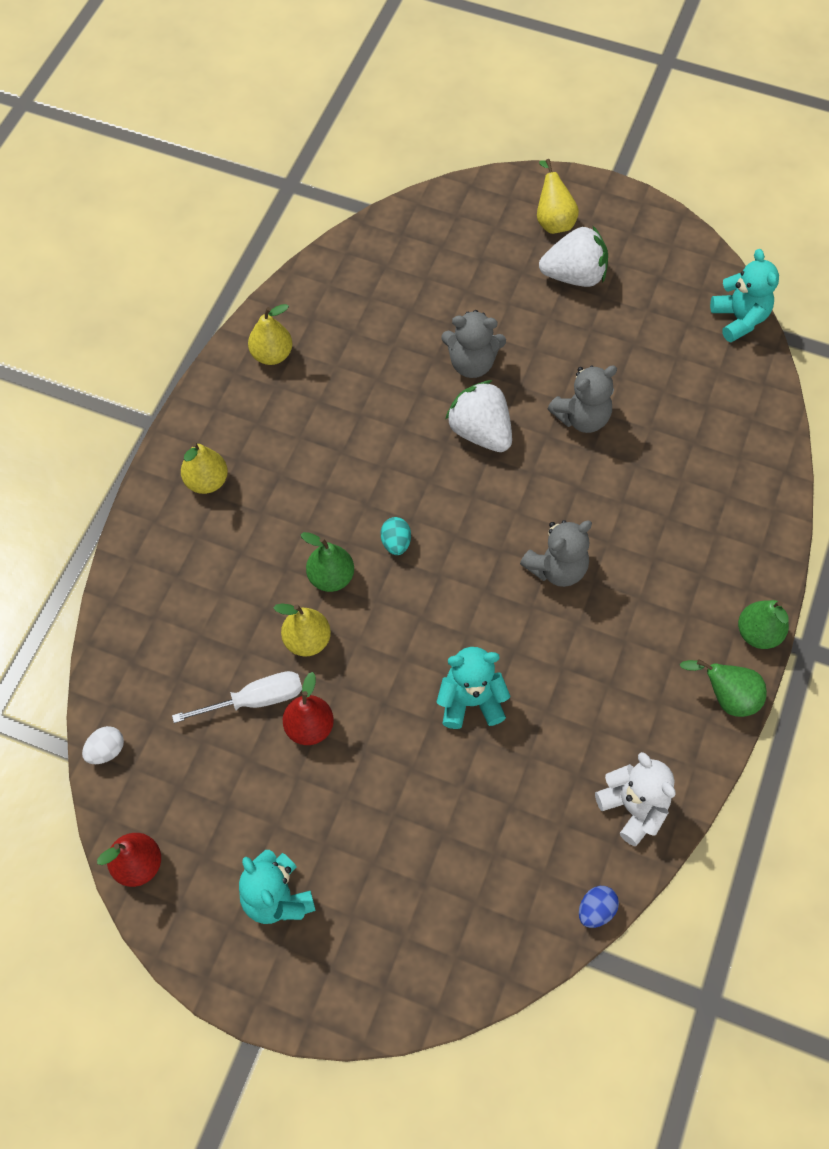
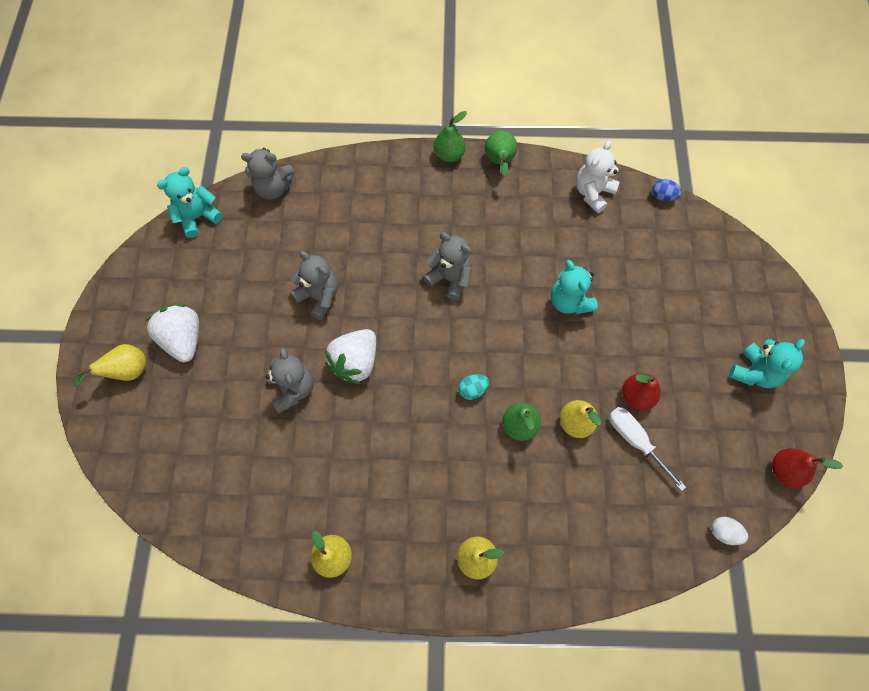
camera: 110 degrees left, 5 degrees up
(760, 407) = (273, 188): none -> grey teddy bear

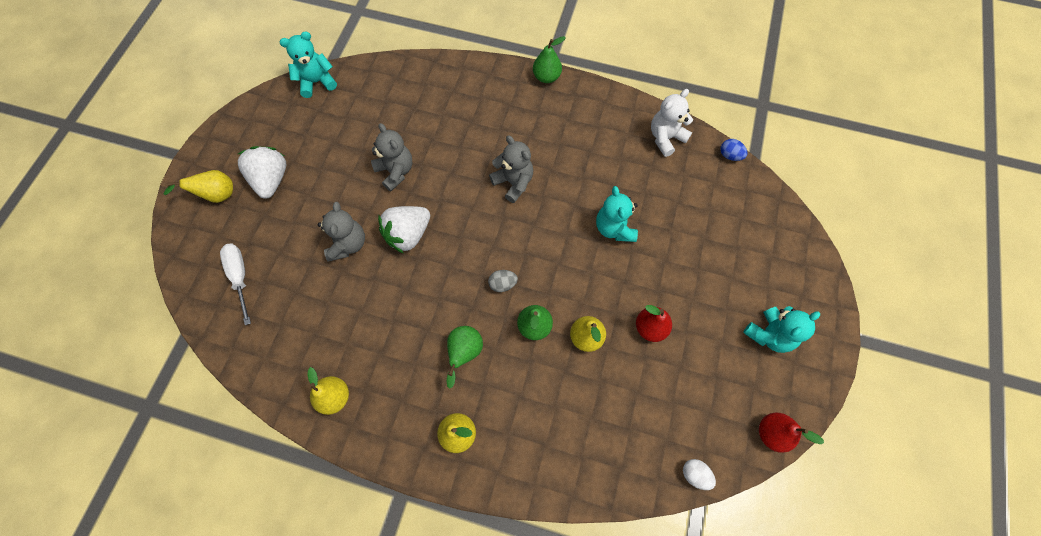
camera: 15 degrees right, 0 degrees up
(273, 188) = (387, 72): grey teddy bear -> none
(473, 390) = (502, 284): turquoise egg -> grey egg
(499, 162) = (589, 93): green pear -> green pear (464, 353)
(635, 441) = (636, 368): white screwdriver -> white screwdriver (240, 277)

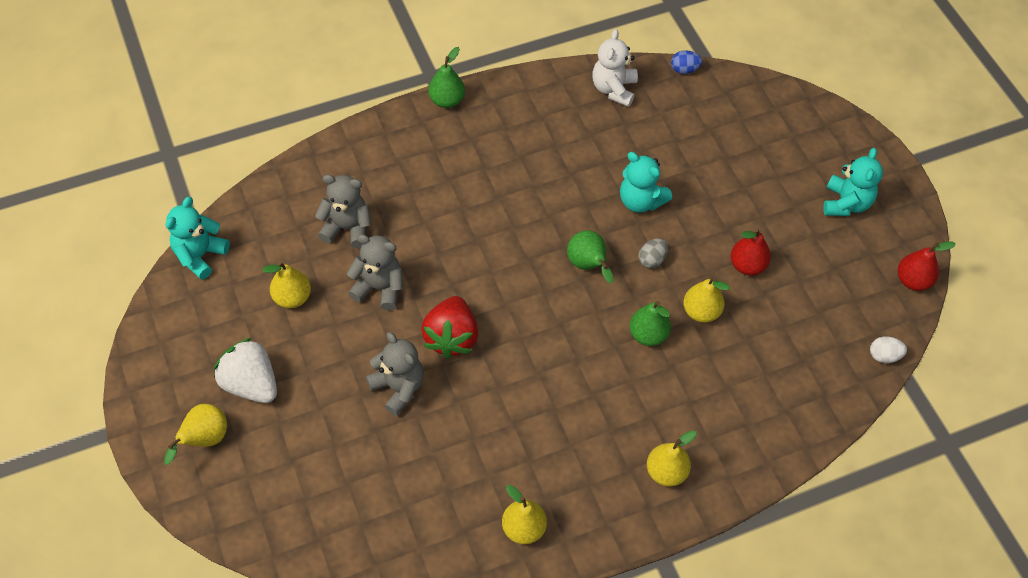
camera: 40 degrees left, 10 degrees down
(240, 277) = (315, 497): white screwdriver -> none
(342, 143) = (292, 298): none -> yellow pear
(408, 234) = (451, 337): white strawberry -> red strawberry
(464, 353) = (607, 402): green pear -> green pear (588, 266)
(502, 284) = (585, 319): grey egg -> grey egg (651, 260)
(513, 182) = (509, 221): grey teddy bear -> grey teddy bear (347, 228)

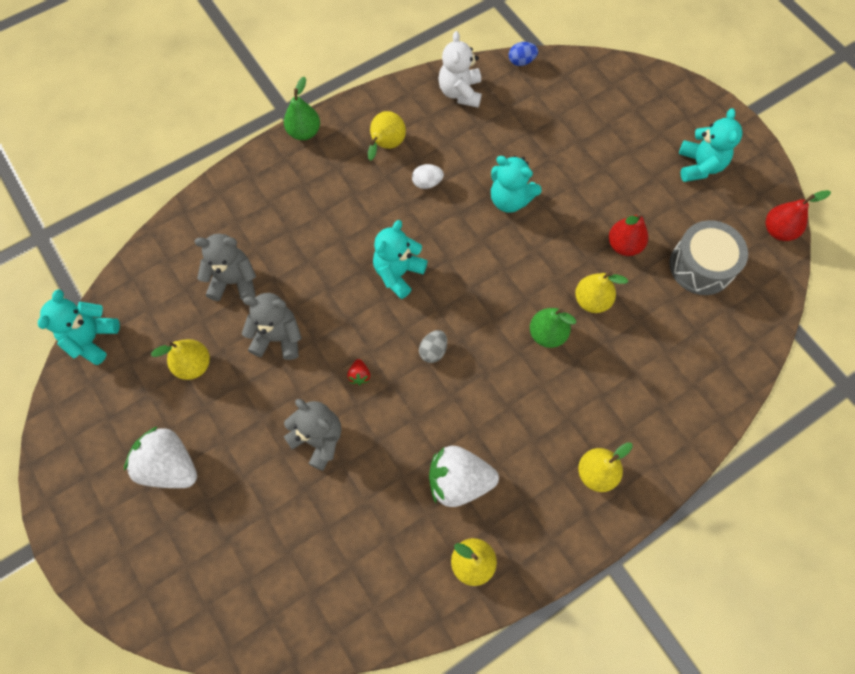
camera: 10 degrees left, 10 degrees up
(204, 440) = (134, 536): yellow pear -> yellow pear (386, 146)
(451, 337) = (359, 375): red strawberry -> red strawberry, size x0.41
(511, 250) = (398, 273): none -> turquoise teddy bear
(527, 452) = (459, 481): none -> white strawberry
(588, 266) = (475, 275): green pear -> none
(651, 260) = (533, 257): grey egg -> grey egg (433, 351)
(822, 300) = (701, 266): none -> grey drum
(884, 356) = (770, 311): white egg -> white egg (427, 183)

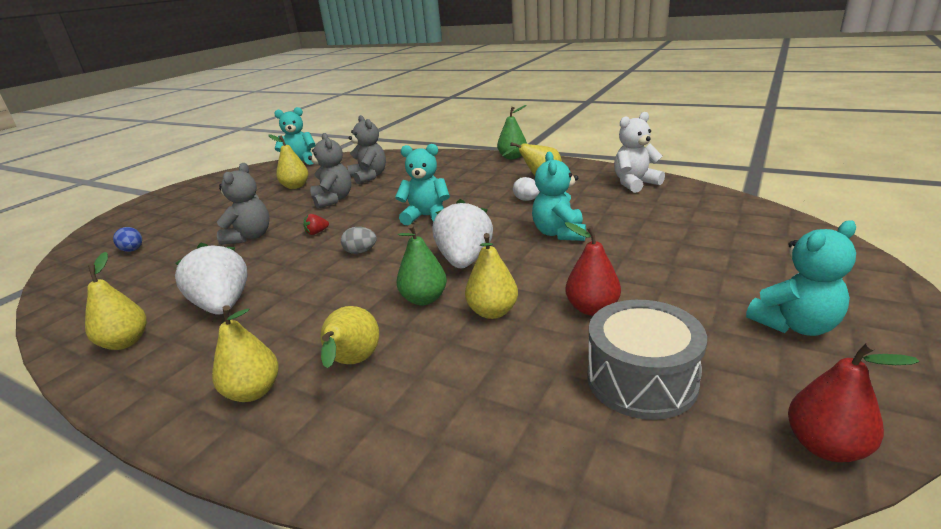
camera: 65 degrees right, 40 degrees down
(170, 465) = (214, 203): white strawberry -> white strawberry (464, 260)
(521, 61) = (715, 192): blue egg -> blue egg (133, 250)
(600, 405) = (353, 363): none -> yellow pear

